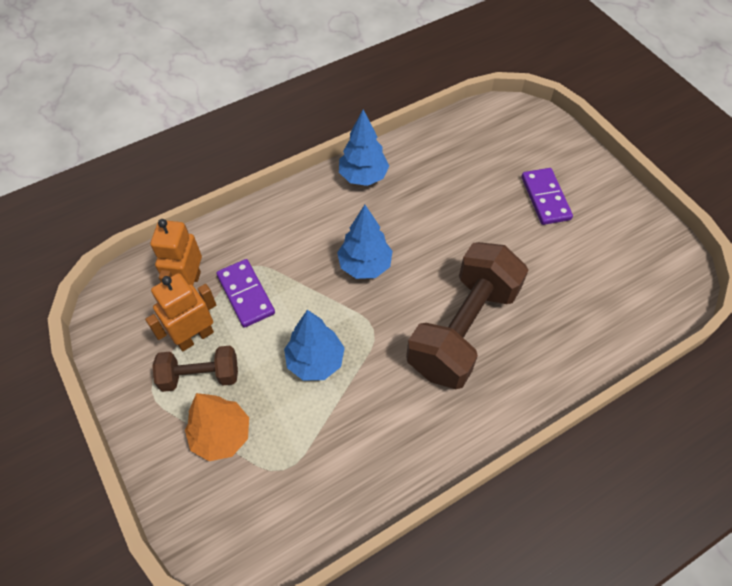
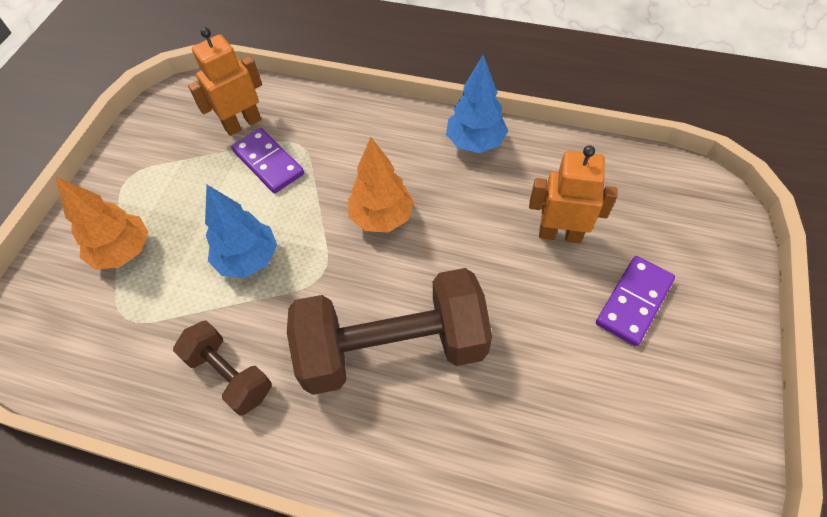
camera: 50 degrees right, 0 degrees up
(195, 337) = (198, 164): orange robot -> orange robot (560, 234)
(200, 376) = (166, 195): brown dumbbell -> brown dumbbell (230, 374)
(245, 294) = (268, 163): purple domino -> purple domino turned 60 degrees counterclockwise
(365, 265) = (382, 217): blue tree -> orange tree

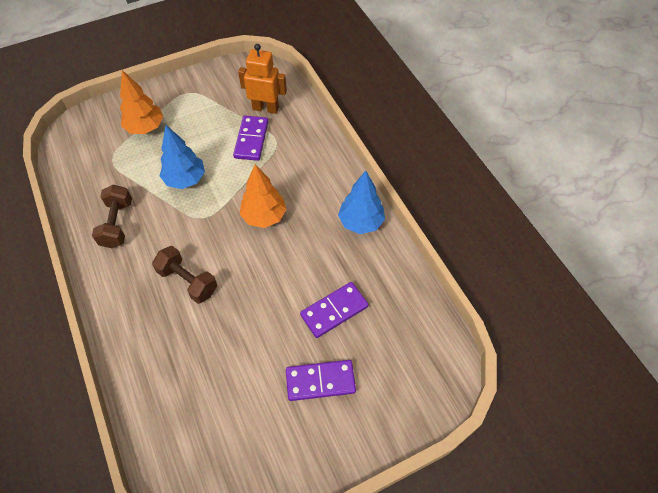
camera: 45 degrees right, 0 degrees up
(392, 348) = (188, 281): brown dumbbell -> brown dumbbell, size x0.53
(560, 234) = (334, 311): orange robot -> purple domino

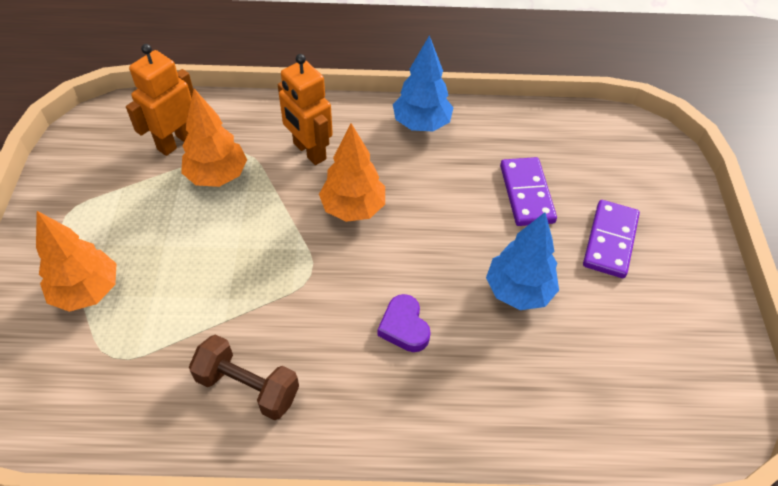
camera: 65 degrees left, 5 degrees down
(185, 179) = (229, 273): blue tree -> blue tree (518, 291)
(188, 281) = (404, 327): brown dumbbell -> purple heart
(251, 140) = (217, 176): purple domino -> orange tree
(297, 173) = (309, 151): none -> orange robot

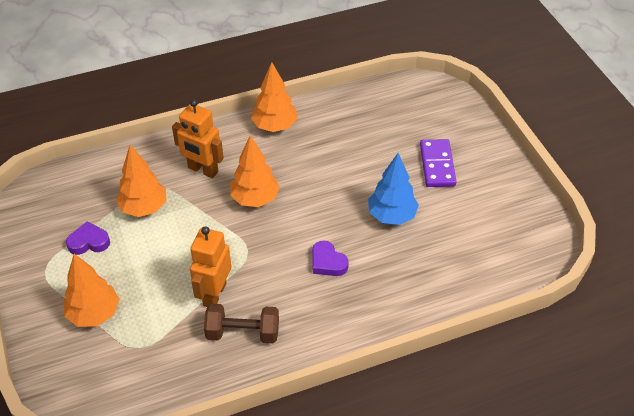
camera: 20 degrees left, 5 degrees down
(133, 197) = (89, 242): none -> purple heart
(176, 142) = (98, 194): orange robot -> orange robot (214, 294)
(421, 124) = (274, 126): blue tree -> orange tree
(527, 194) = (370, 152): purple domino -> none

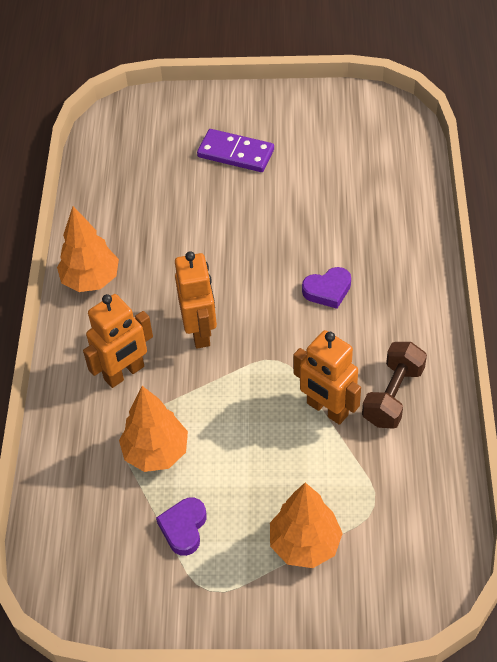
camera: 65 degrees left, 5 degrees up
(255, 199) = (200, 331): orange tree -> orange robot
(391, 216) = (288, 215): blue tree -> none

